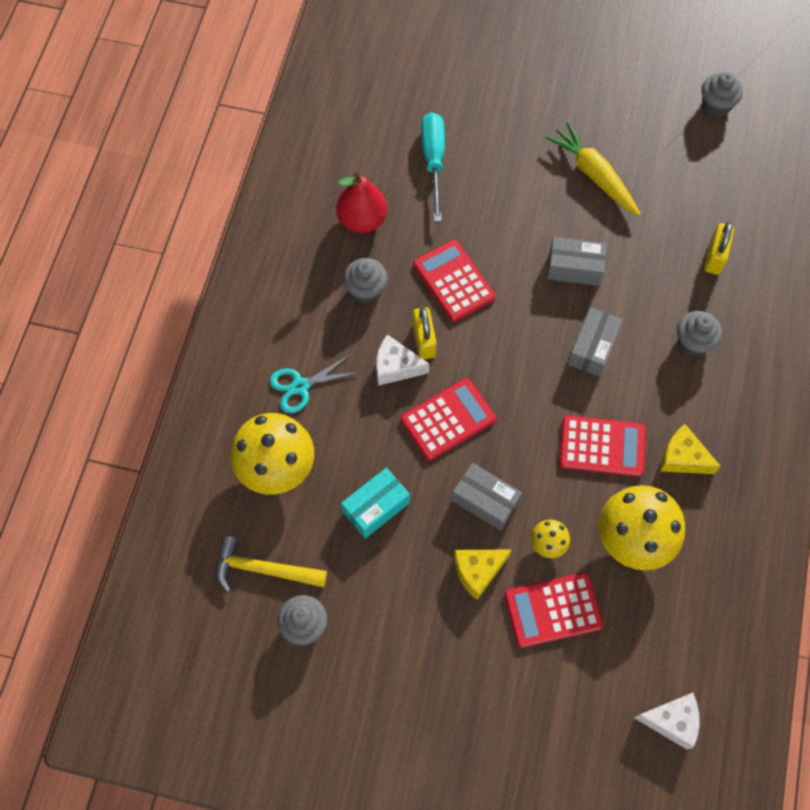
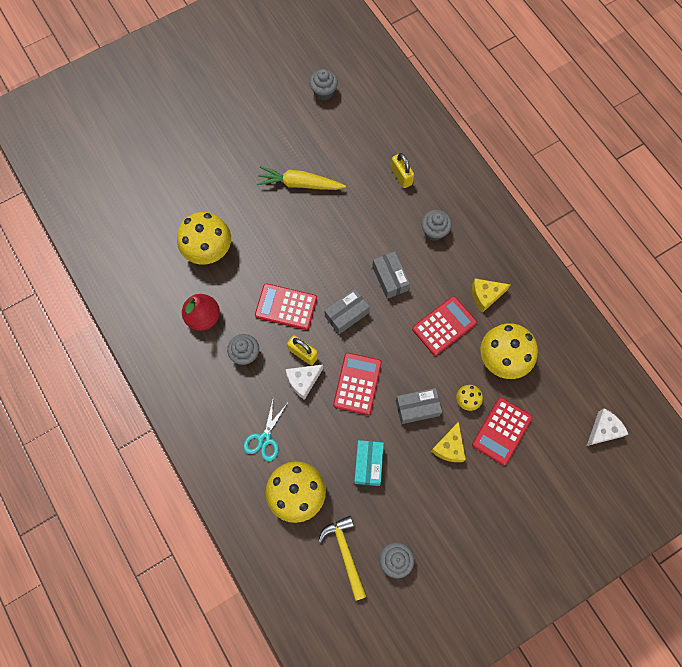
camera: 45 degrees left, 5 degrees up
(263, 569) = (345, 553): yellow hammer -> yellow hammer turned 105 degrees clockwise
(433, 161) = (208, 249): turquoise screwdriver -> yellow mushroom
(574, 268) = (339, 244): grey box -> grey box (347, 314)

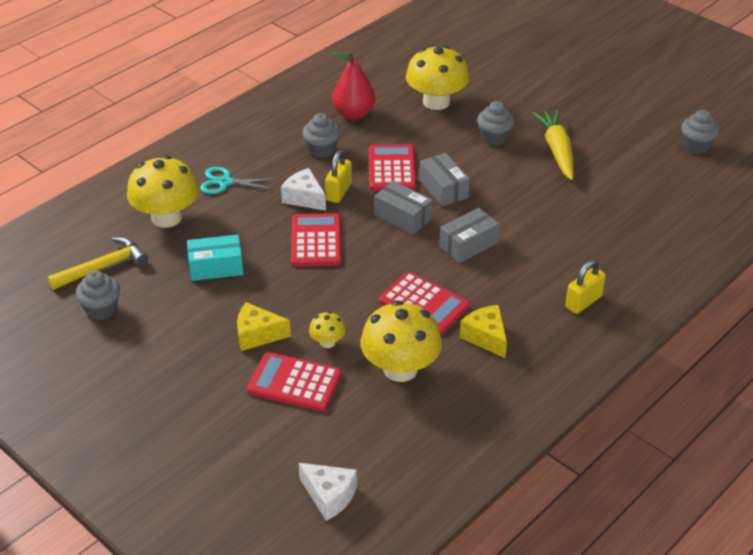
camera: 75 degrees right, 30 degrees down
(357, 383) = (316, 241): red calculator -> red calculator turned 90 degrees counterclockwise
(401, 176) = (619, 230): yellow padlock -> yellow padlock (583, 302)
(417, 408) = (301, 297): grey box -> grey box (443, 189)
(434, 231) = (556, 273): grey cupcake -> grey cupcake (494, 138)

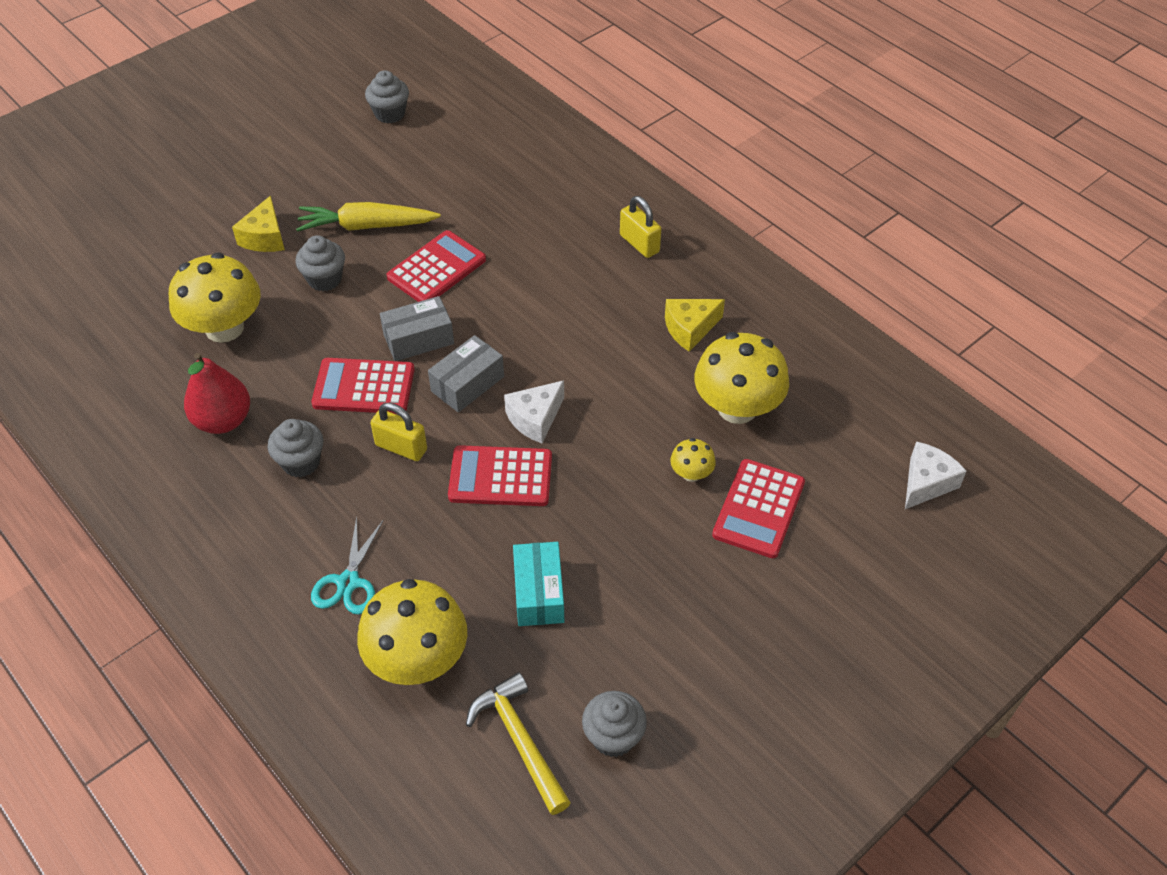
camera: 85 degrees left, 10 degrees up
(257, 335) = (675, 546): yellow cheese -> yellow cheese (265, 237)
(304, 198) = (406, 487): white cheese -> white cheese (535, 419)
(424, 304) = (631, 377): red calculator -> red calculator (436, 269)
(468, 245) = (531, 327): grey box -> none

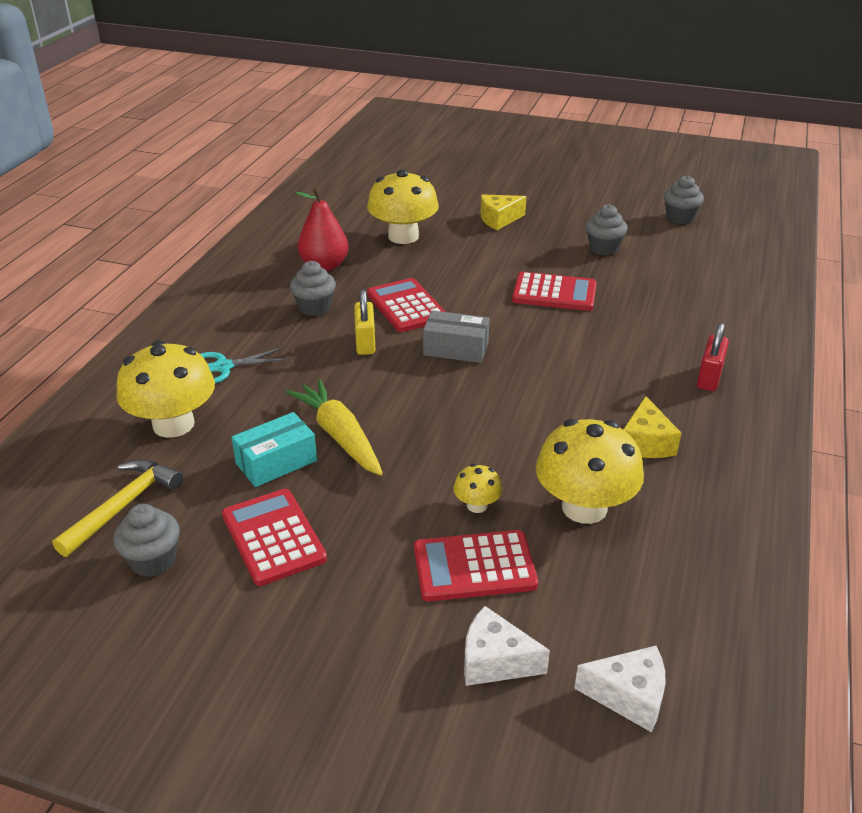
camera: 60 degrees right, 15 degrees down
(324, 279) = (488, 254): grey cupcake -> grey cupcake (603, 248)
(367, 226) = (558, 250): yellow carrot -> yellow carrot (339, 436)
(418, 339) = (476, 311): grey box -> none
(500, 477) = (378, 399): red calculator -> red calculator (273, 537)
(535, 419) = (453, 394): white cheese -> white cheese (495, 661)
(639, 243) = (709, 378): yellow padlock -> red padlock
(689, 329) = (646, 443): yellow cheese -> yellow cheese turned 120 degrees counterclockwise

